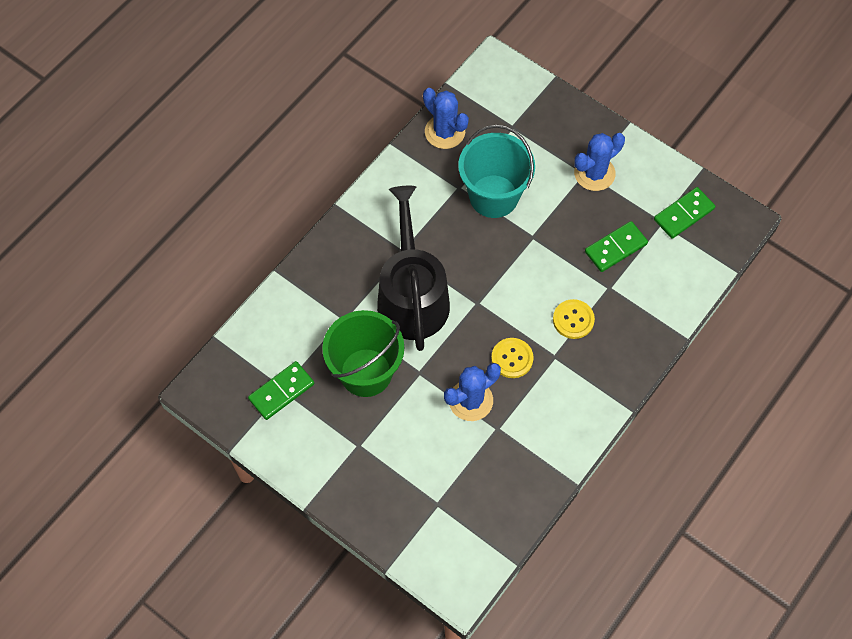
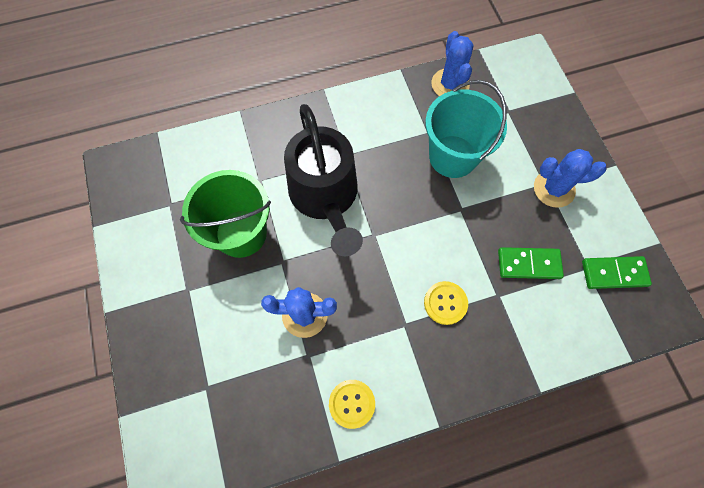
camera: 35 degrees right, 5 degrees up
(281, 392) = (167, 206): green domino -> none
(412, 297) = (325, 196): black watering can -> black watering can turned 135 degrees clockwise
(512, 358) = (367, 302): yellow button -> yellow button (352, 403)

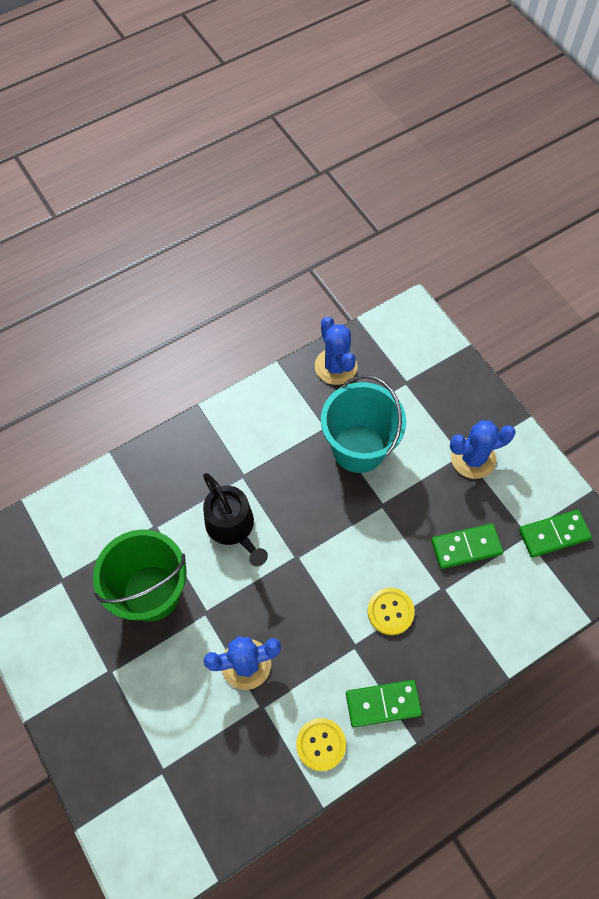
camera: 15 degrees left, 5 degrees down
(325, 196) = (233, 527): black watering can -> black watering can, size x0.63
(417, 383) = (383, 704): none -> green domino

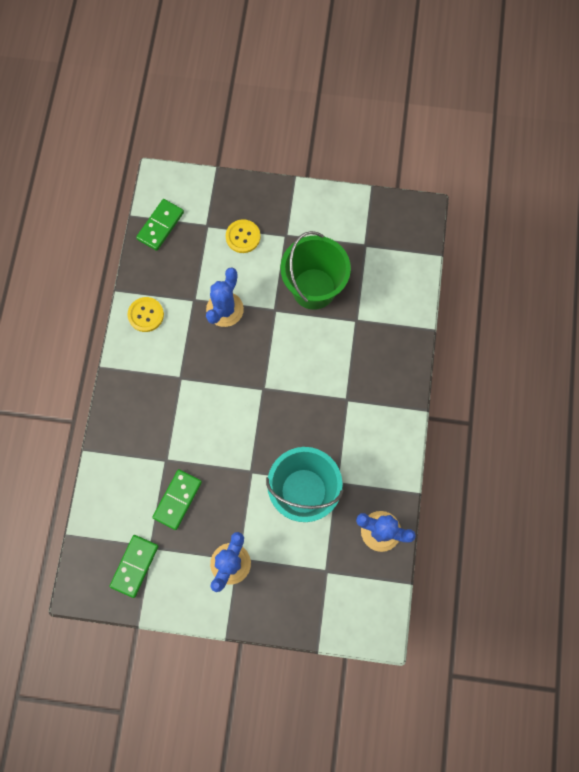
camera: 130 degrees right, 10 degrees up
(233, 527) = (316, 366): black watering can -> none
(383, 704) = (135, 366): green domino -> green domino (160, 226)
(390, 612) = (181, 416): yellow button -> yellow button (243, 237)

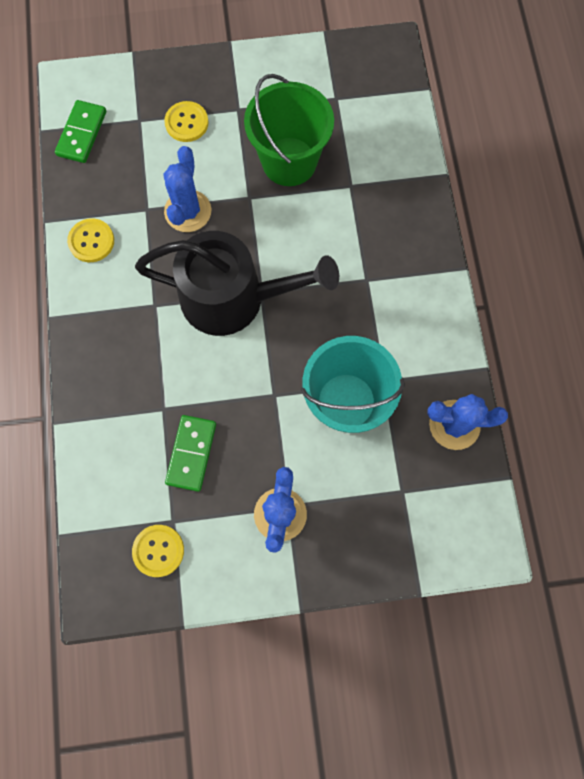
camera: 15 degrees left, 0 degrees up
(134, 566) = (158, 550): green domino -> yellow button
(240, 387) = (232, 298): none -> black watering can

